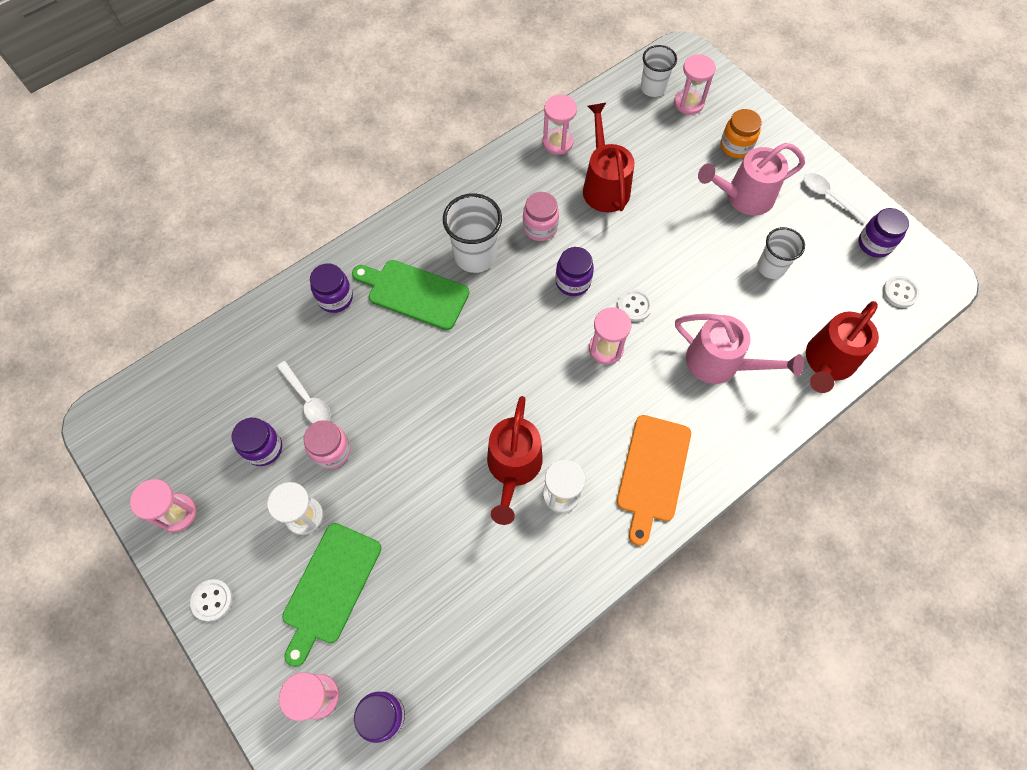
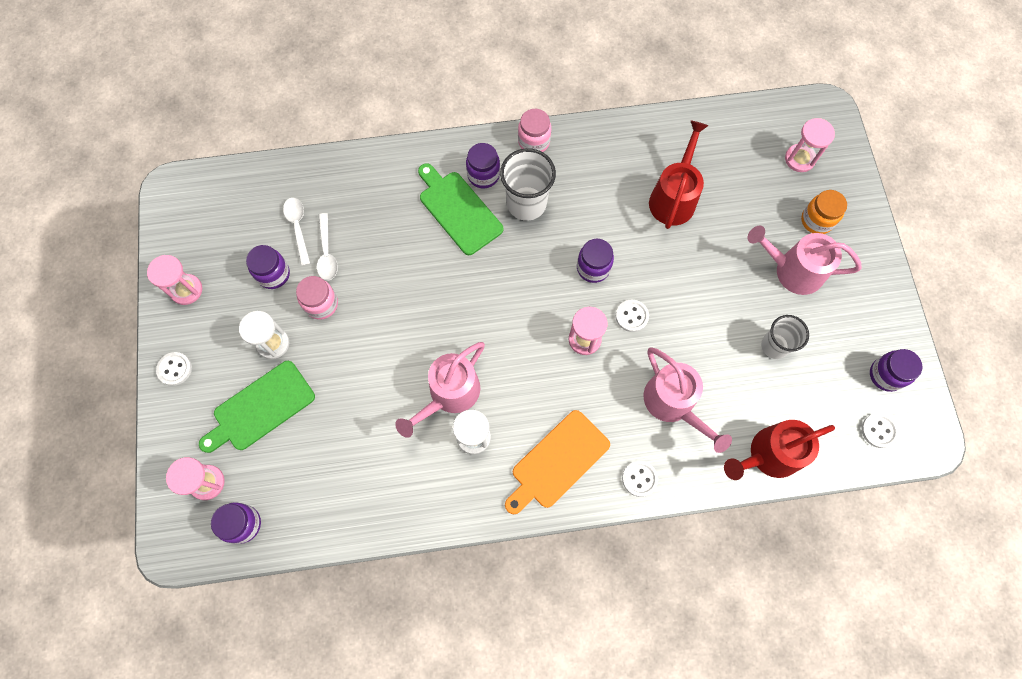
camera: 30 degrees right, 5 degrees up
(335, 298) = (395, 182): purple jar -> purple jar (483, 175)
(513, 468) = (449, 395): red watering can -> pink watering can
(540, 228) = (595, 207): pink jar -> pink jar (534, 141)
(557, 142) = (658, 138): pink hourglass -> none
(653, 88) = (775, 129): white cup -> none
(734, 445) = (639, 479): none -> white button
(829, 197) = (872, 311): white spoon -> white spoon (298, 228)

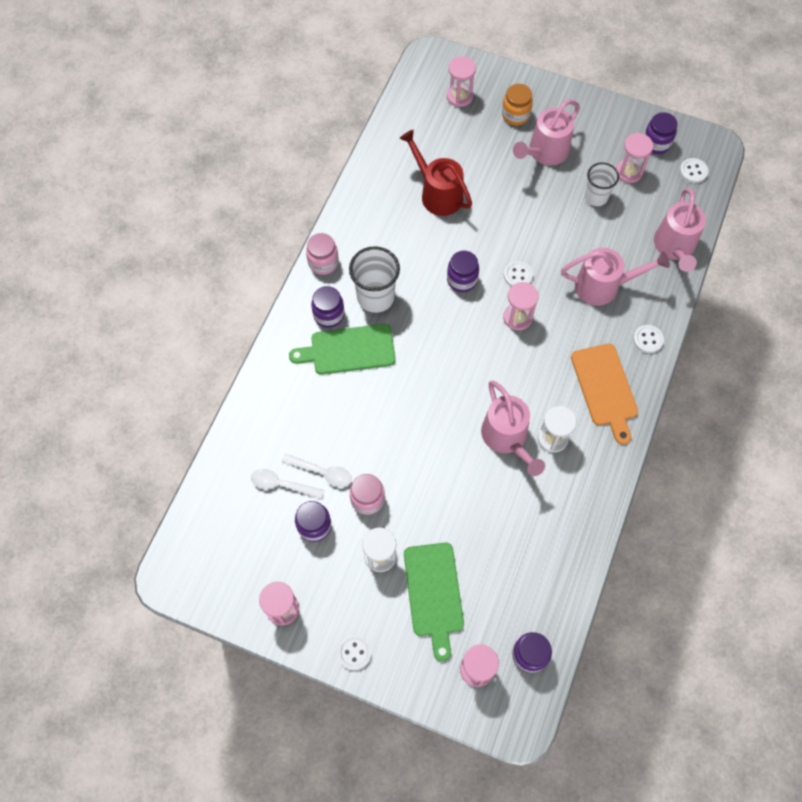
camera: 60 degrees left, 5 degrees down
(768, 455) = (674, 248): red watering can -> pink watering can
(829, 364) = (629, 171): none -> pink hourglass

